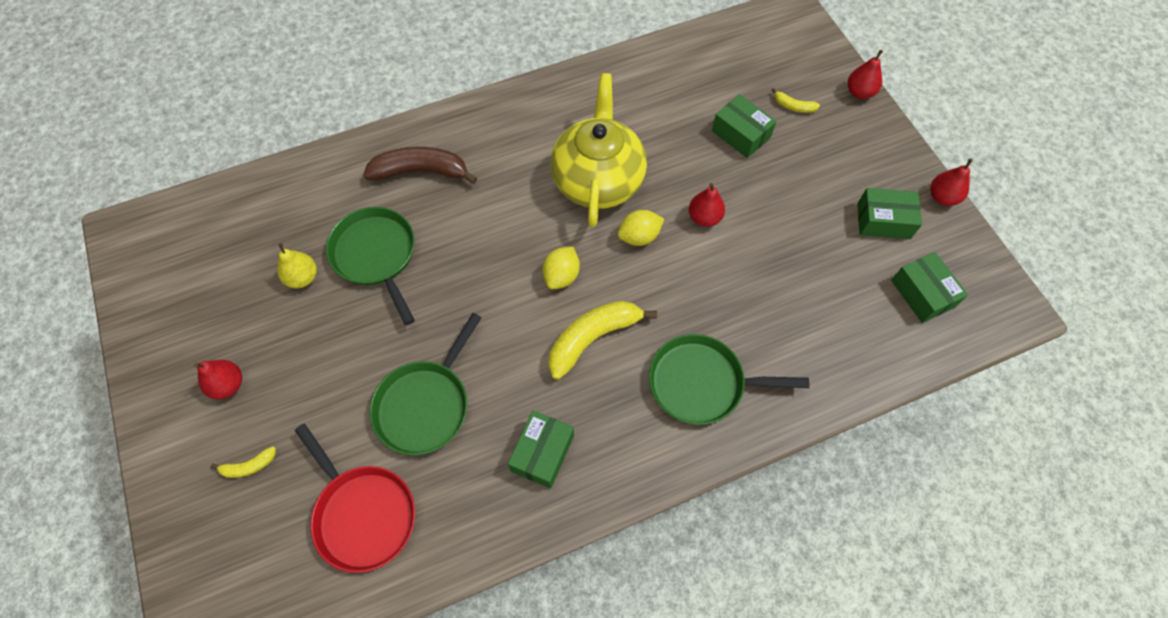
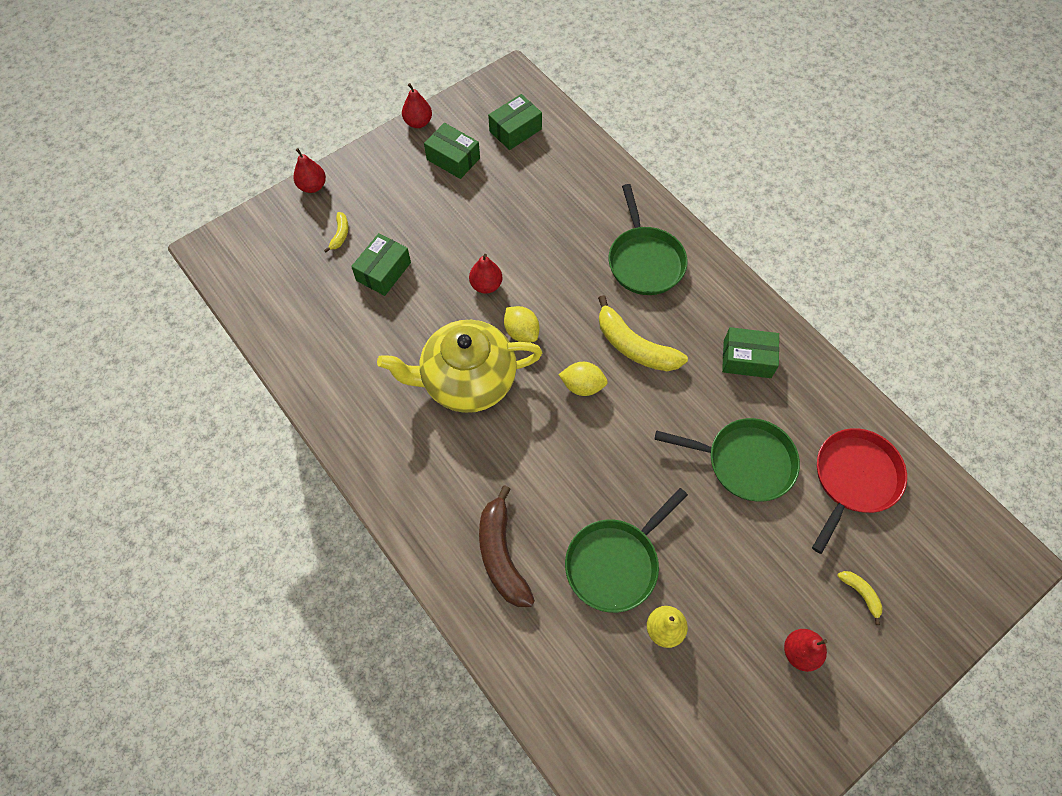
camera: 105 degrees left, 0 degrees up
(883, 221) = (453, 159): green box -> green box turned 45 degrees counterclockwise

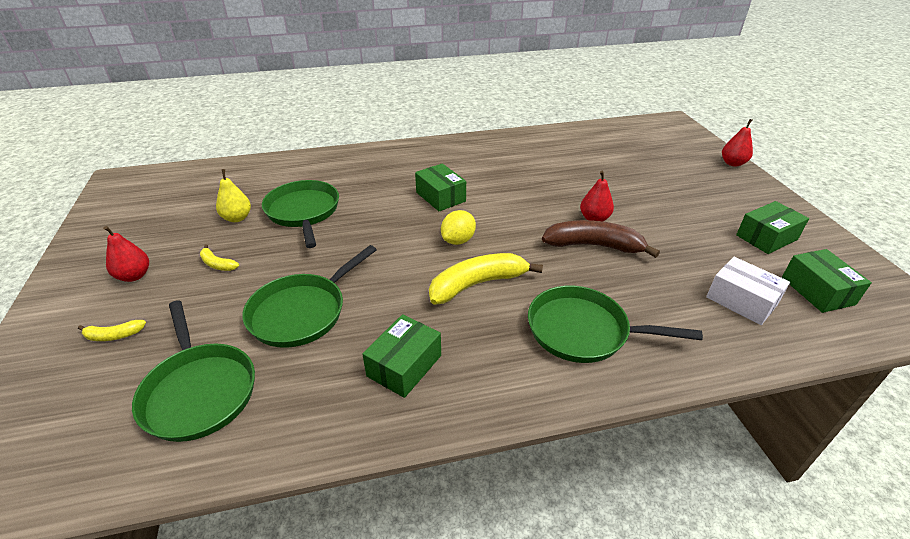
camera: 115 degrees right, 25 degrees down
(340, 234) = (675, 165): yellow banana -> yellow banana (217, 264)
(383, 271) = (629, 176): green box -> green box (440, 197)
(418, 122) = (823, 228): red pear -> none
(467, 381) = (503, 189): yellow teapot -> none
(501, 555) = (360, 171): brown banana -> brown banana (593, 246)
(521, 332) = (533, 224): yellow lemon -> none
(553, 173) = (741, 301): none -> white box
(853, 479) = (199, 391): red pan -> green pan

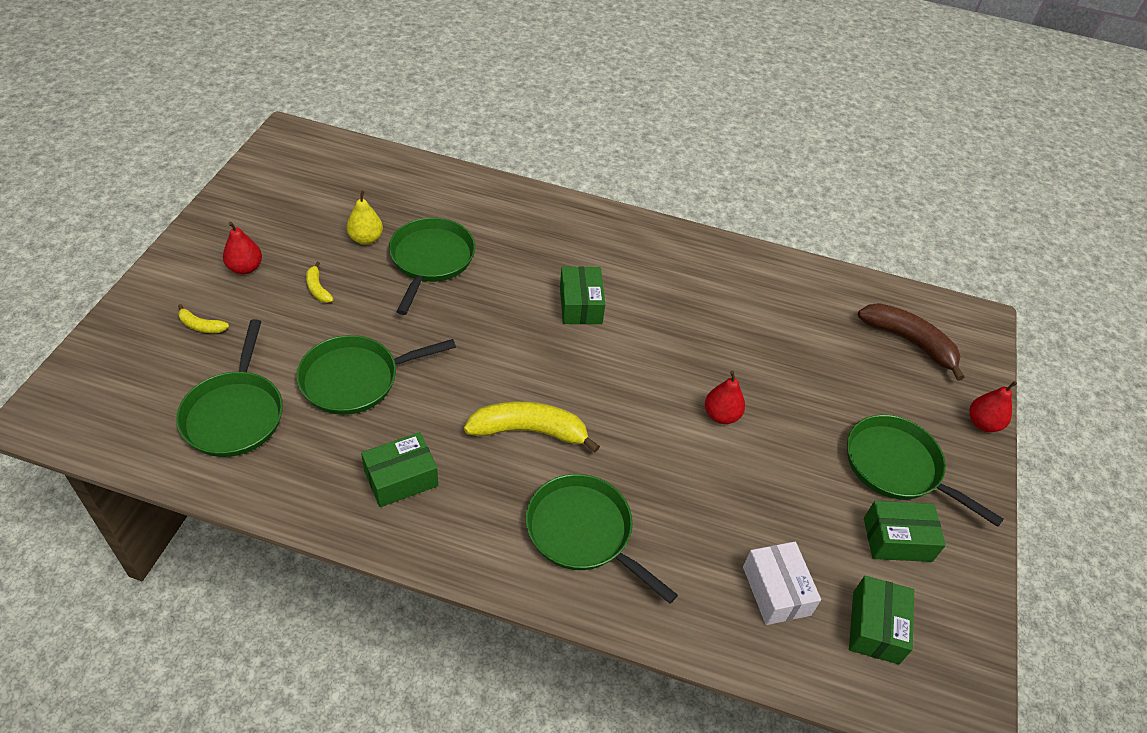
camera: 25 degrees right, 10 degrees up
(458, 240) = (553, 370): yellow lemon -> none
(593, 246) = (686, 448): brown banana -> brown banana (909, 342)
(719, 201) = (897, 467): none -> green pan

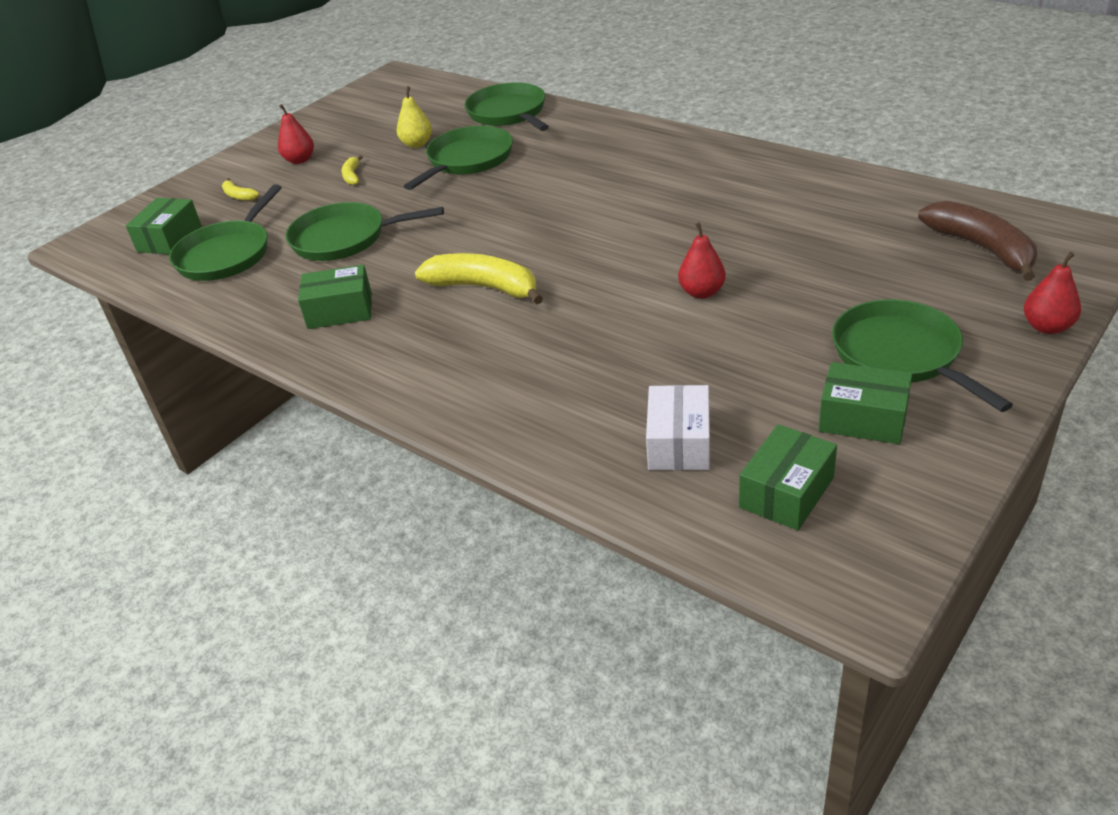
camera: 30 degrees right, 10 degrees down
(580, 305) = (597, 198): green box -> green box (169, 239)
(583, 532) = (491, 369): green pan -> green pan (508, 113)

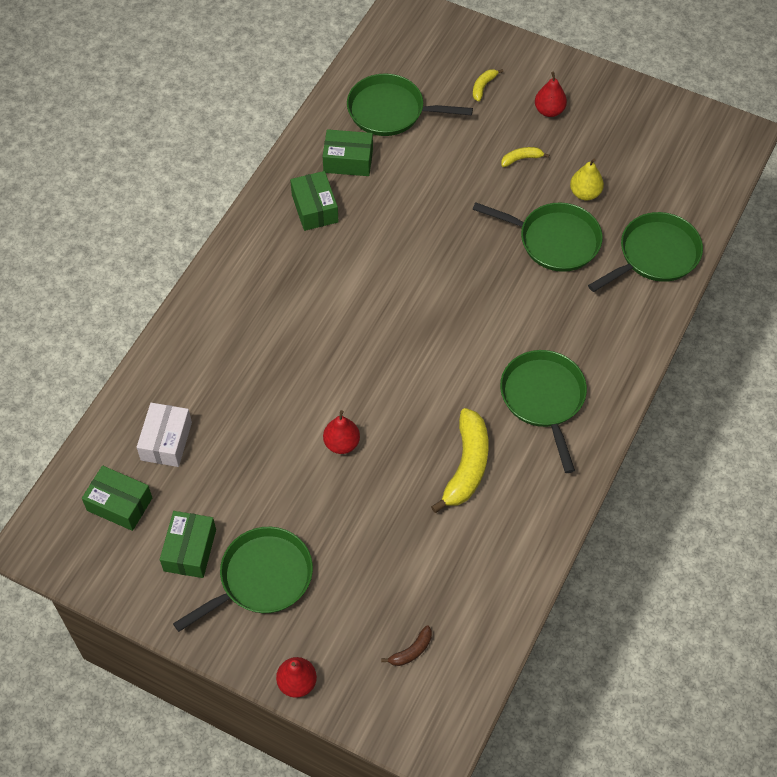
camera: 75 degrees right, 20 degrees up
(169, 239) = (413, 64): green box -> green box (348, 161)
(344, 239) = (416, 183): green pan -> green pan (543, 399)
(484, 288) = (346, 295): yellow banana -> yellow banana (467, 466)
(679, 443) = (166, 441): white box -> white box turned 75 degrees counterclockwise
(982, 248) = (411, 651): brown banana -> brown banana, size x0.47

